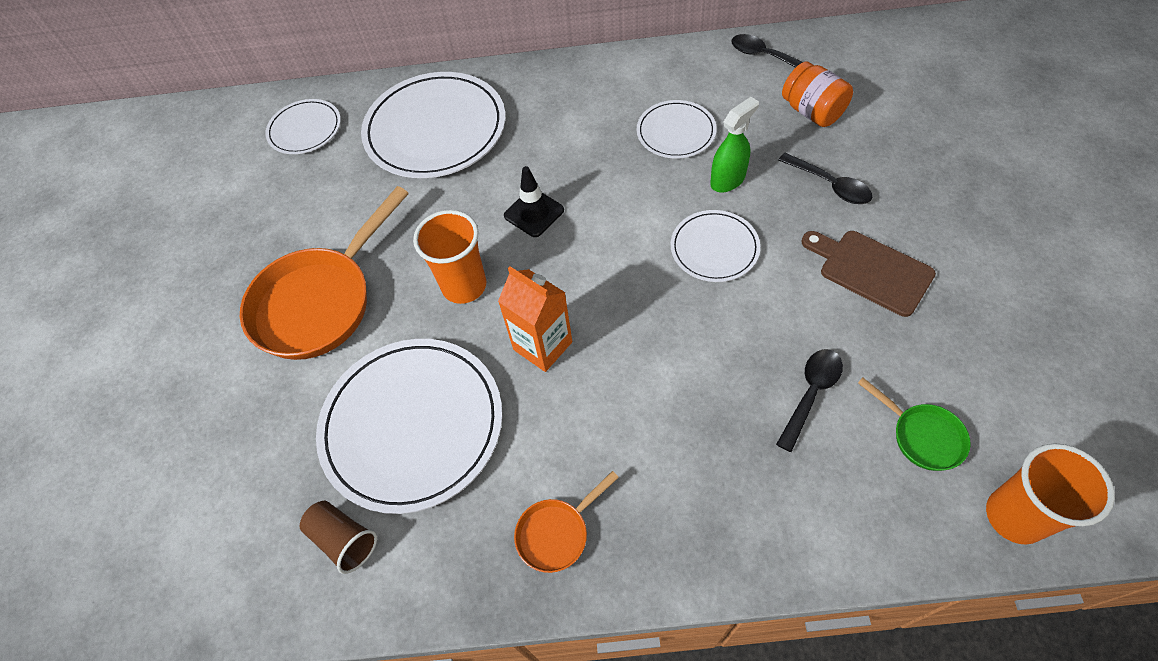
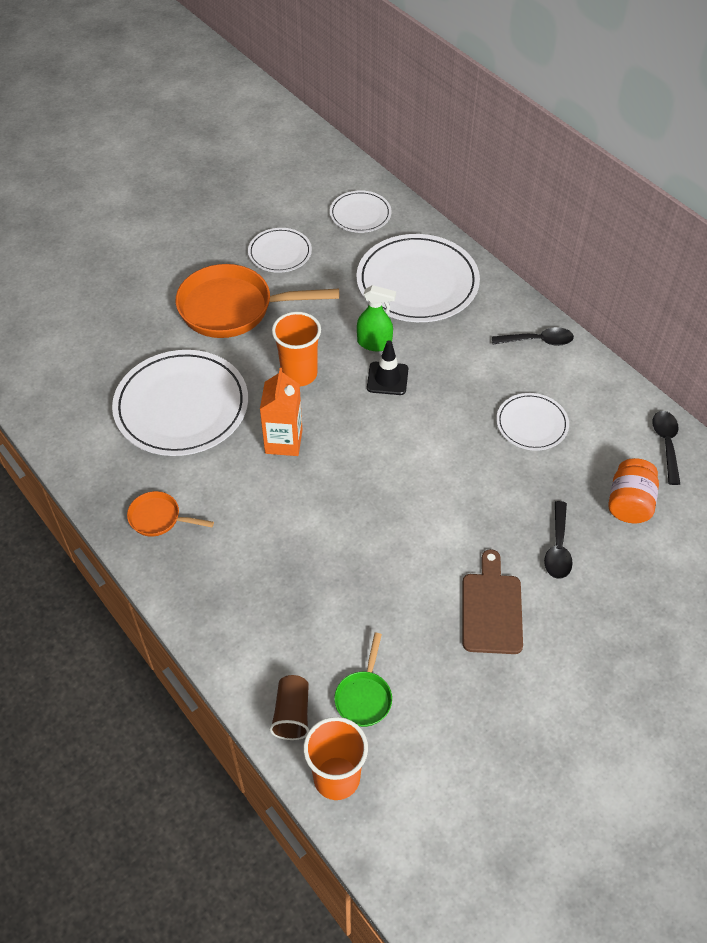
camera: 50 degrees right, 5 degrees down
(344, 539) = (90, 417): brown cup -> brown cup (292, 714)
(714, 248) = (437, 500): white plate -> white plate (280, 252)
(728, 180) = (510, 479): green spray bottle -> green spray bottle (374, 343)
(811, 393) = (353, 613): black spoon -> black spoon (538, 341)

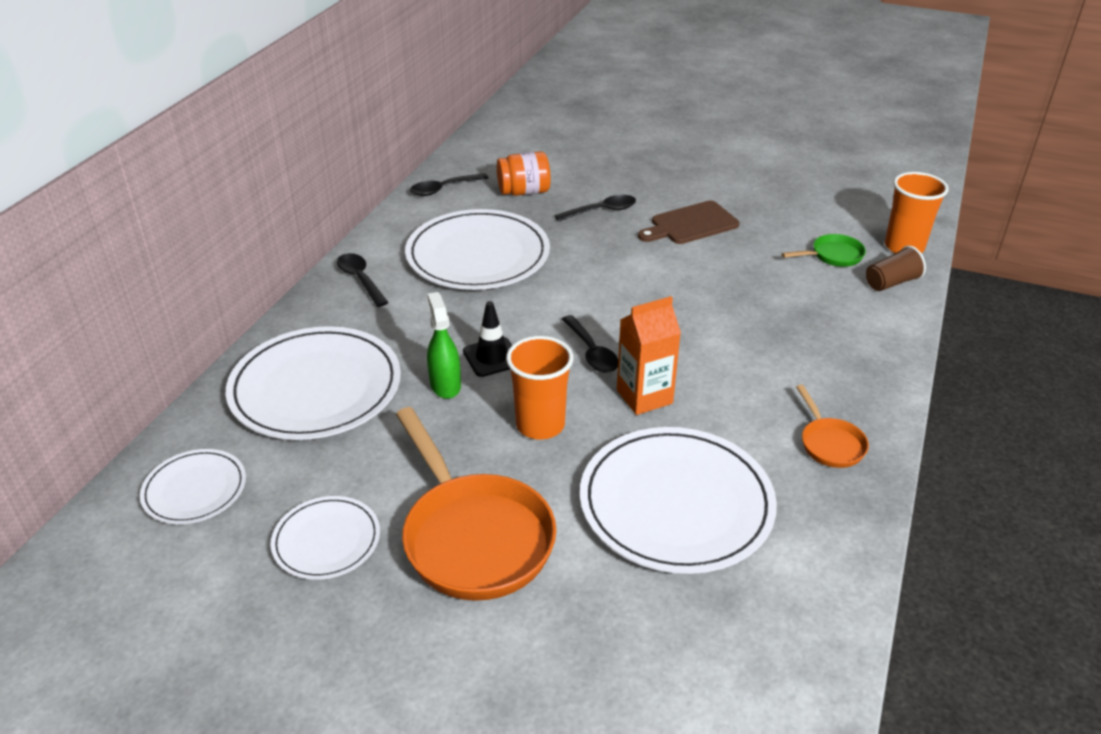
camera: 120 degrees left, 15 degrees down
(353, 436) = (591, 352): none -> black spoon
(532, 424) = (478, 255): white plate -> white plate, size x1.88

